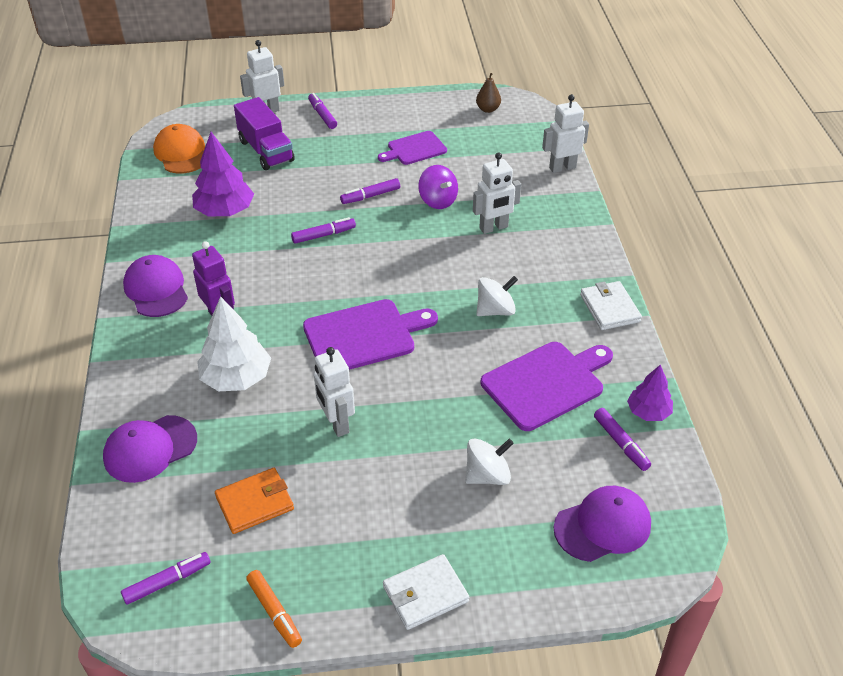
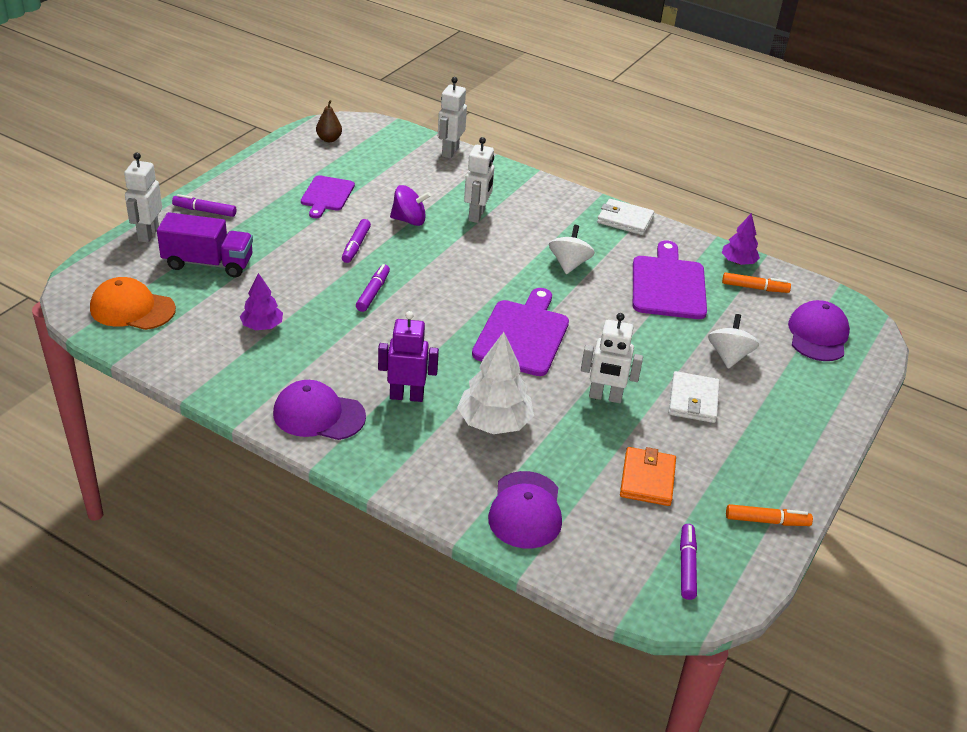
camera: 55 degrees left, 5 degrees down
(225, 211) = (262, 326): purple tree -> purple tree, size x0.61
(425, 594) = (811, 440): white wallet -> white wallet (693, 400)
(621, 443) = (754, 288): purple marker -> orange marker

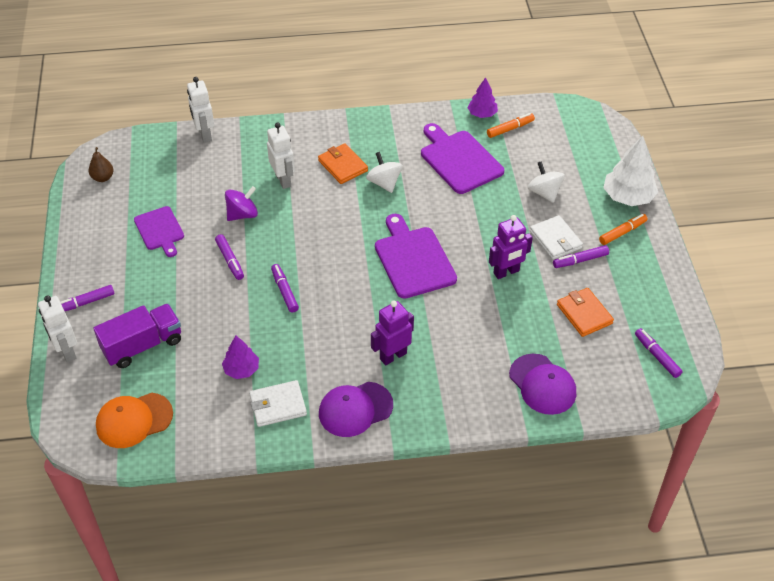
camera: 35 degrees left, 10 degrees up
(494, 423) = (464, 337): white tree -> white tree (628, 197)
(545, 232) = (342, 166): none -> orange wallet
(605, 397) = (506, 272): white robot -> purple robot
(625, 220) = (382, 122): white wallet -> white wallet (278, 405)
(700, 432) = (580, 260): none -> purple marker
(766, 521) = (667, 296): orange marker -> orange marker (622, 232)
(818, 335) = (576, 143): purple cap -> none

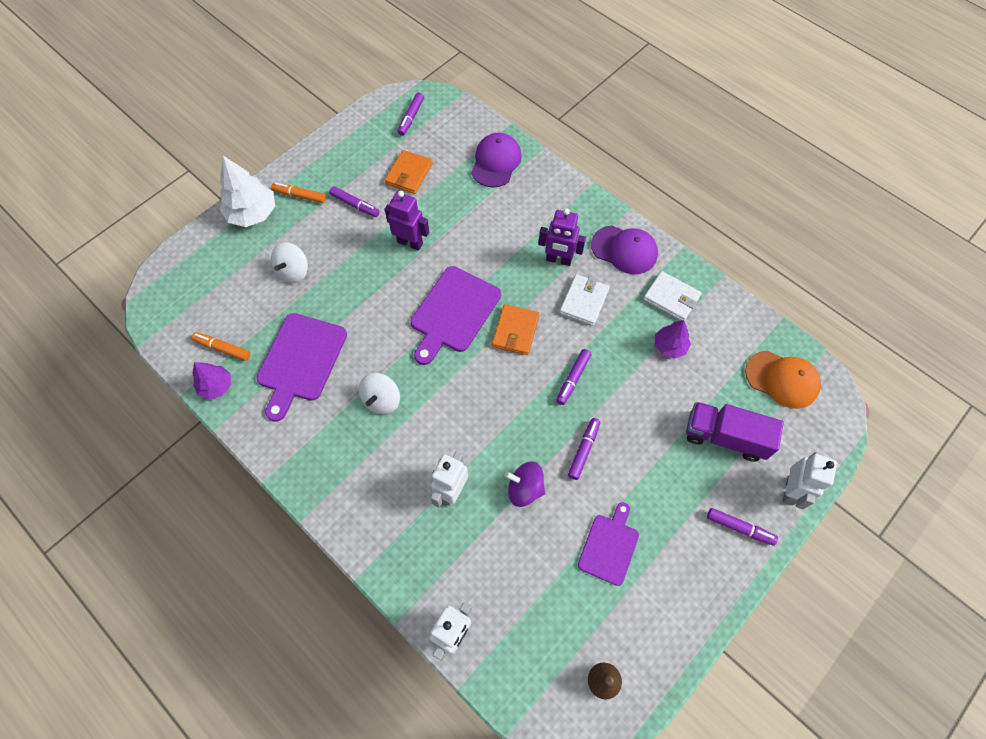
camera: 130 degrees left, 15 degrees up
(342, 166) = (388, 453): orange wallet -> orange wallet (515, 331)
(555, 239) = (345, 232): white wallet -> white wallet (584, 301)

